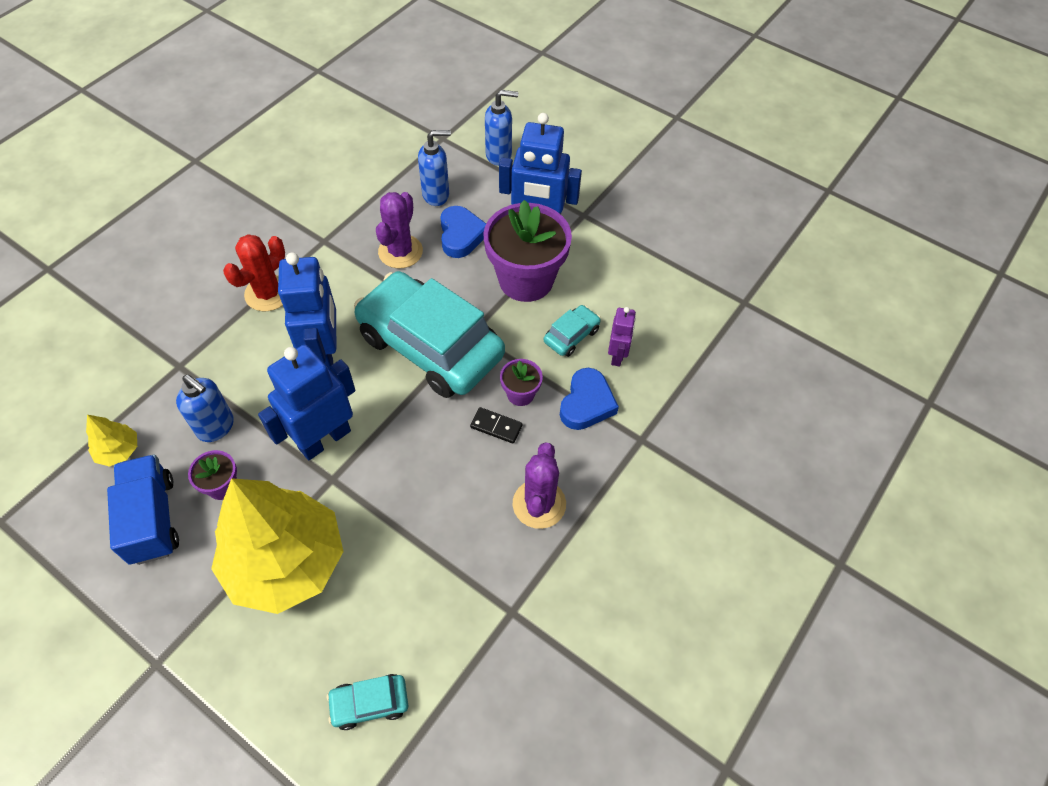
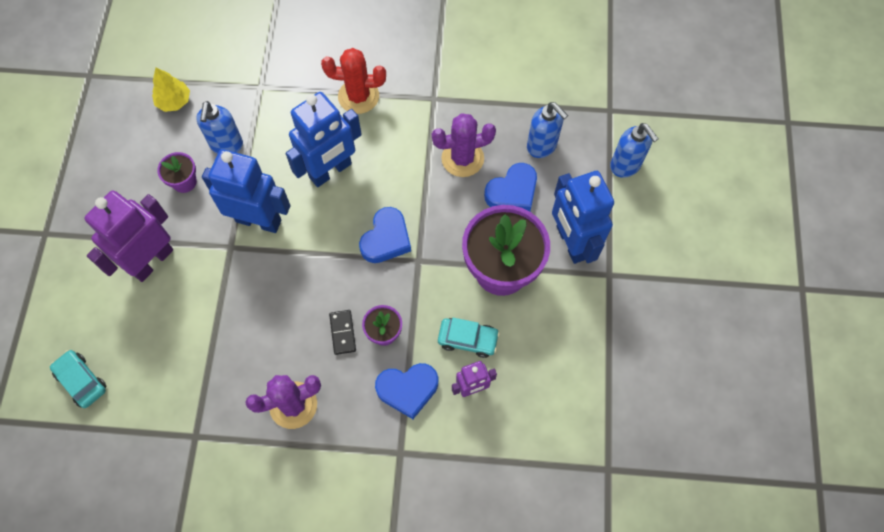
camera: 60 degrees right, 10 degrees up
(152, 519) = (137, 158): blue truck -> none
(286, 562) = (152, 261): yellow tree -> purple robot
(430, 346) = (386, 239): turquoise car -> blue heart

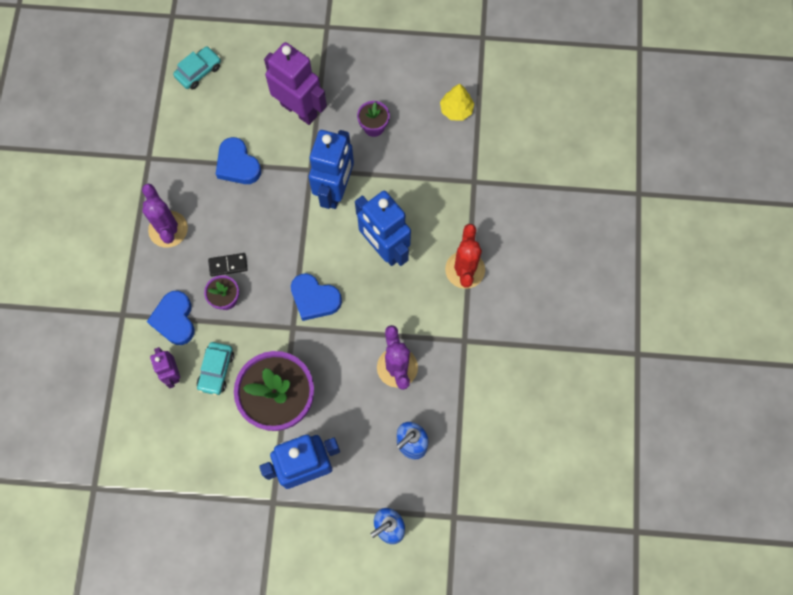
camera: 90 degrees right, 5 degrees up
(226, 145) = (411, 158): blue soap dispenser -> none
(512, 192) = (361, 414): blue heart -> blue heart (237, 165)

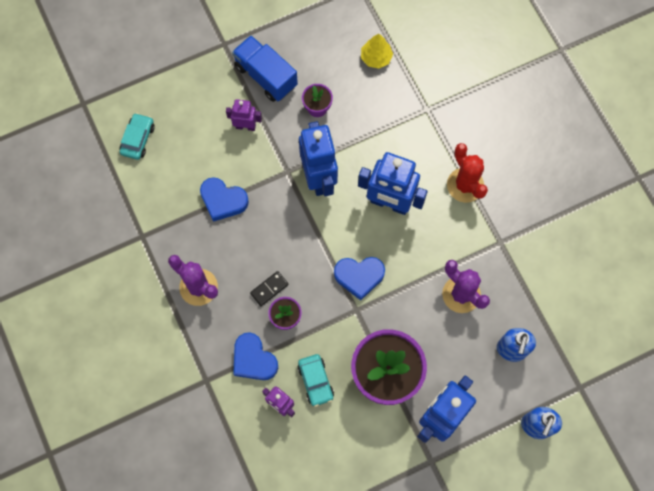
camera: 30 degrees left, 0 degrees up
(299, 110) = (245, 126): purple robot -> purple robot, size x0.53
(345, 74) = (265, 76): none -> blue truck

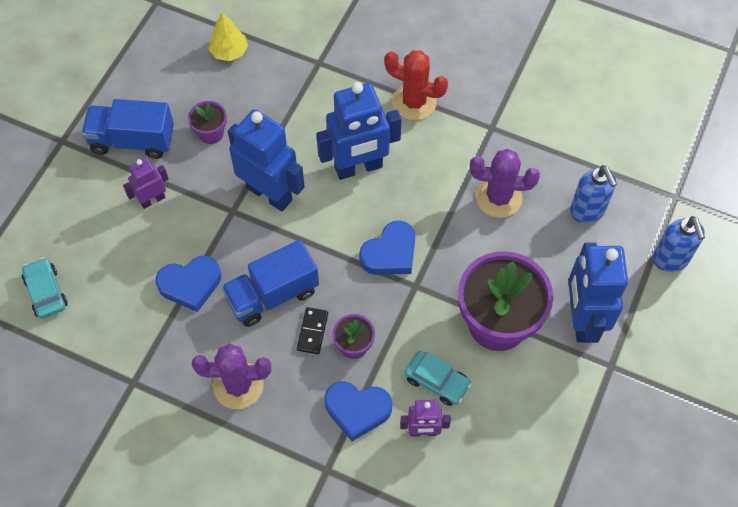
camera: 40 degrees left, 10 degrees down
(265, 246) = (272, 295): none -> blue truck

